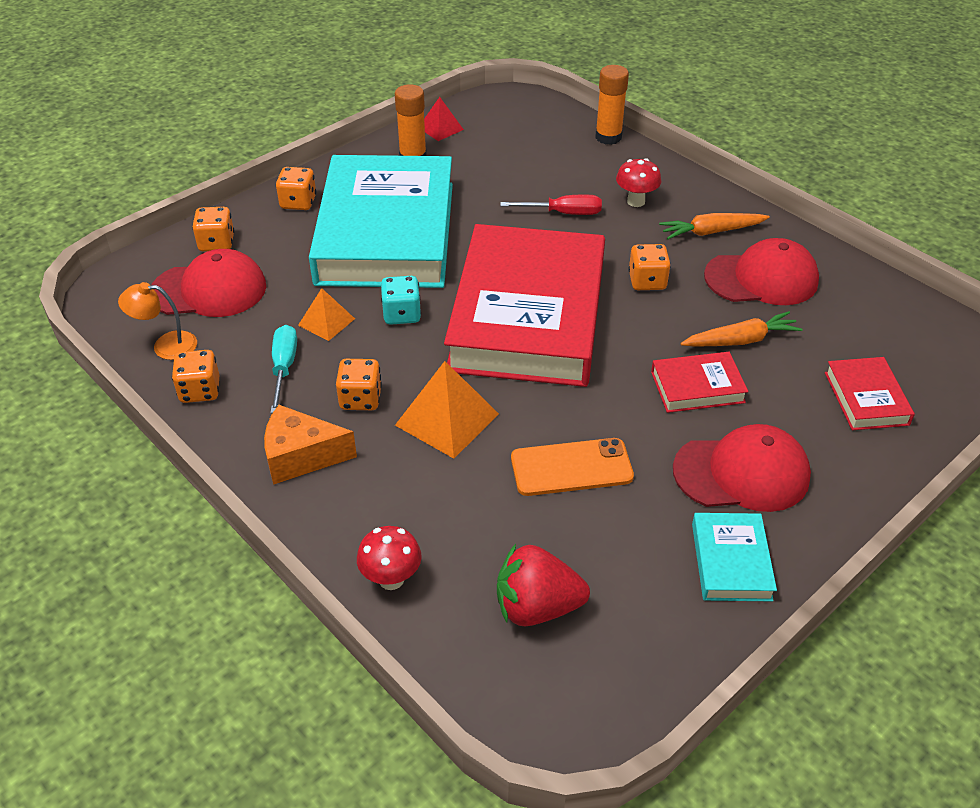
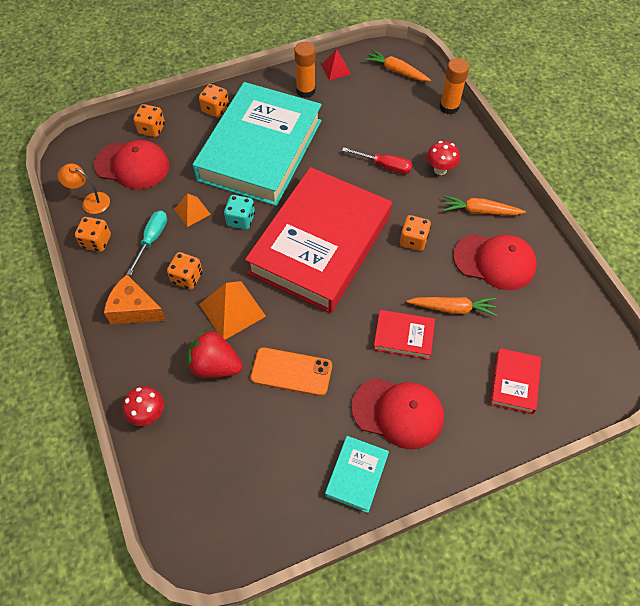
camera: 20 degrees right, 15 degrees up
(520, 115) = (396, 71): none -> orange carrot
(537, 607) = (223, 464): red strawberry -> red strawberry (215, 365)

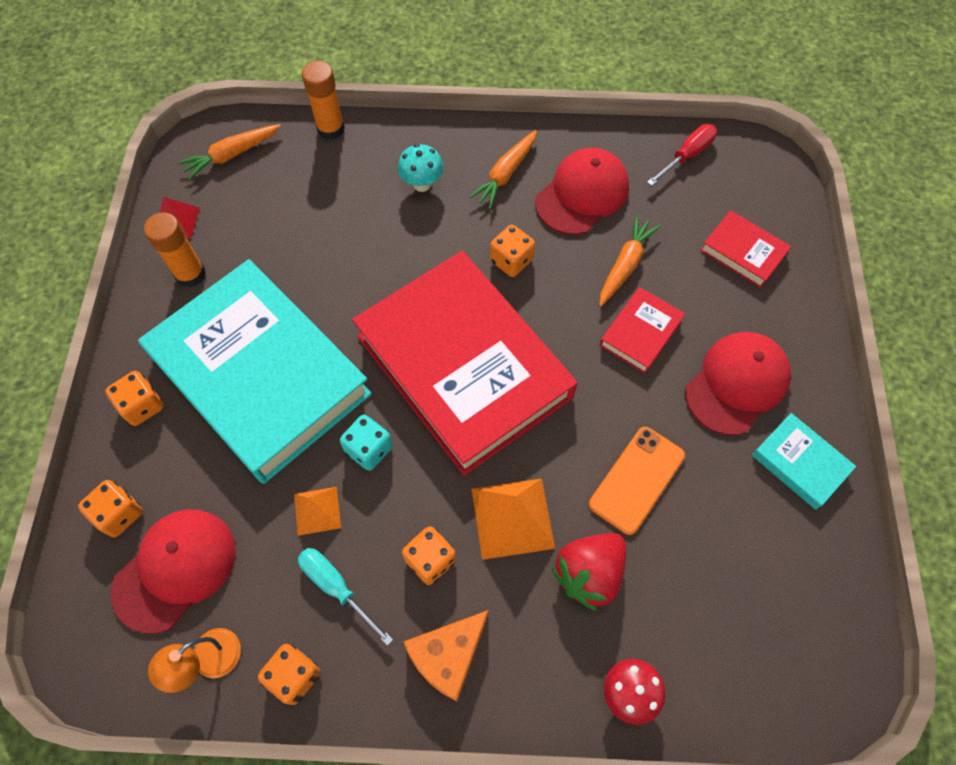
camera: 65 degrees left, 5 degrees up
(385, 166) = (380, 239): red screwdriver -> red screwdriver (686, 155)
(440, 170) = (422, 184): red mushroom -> turquoise mushroom

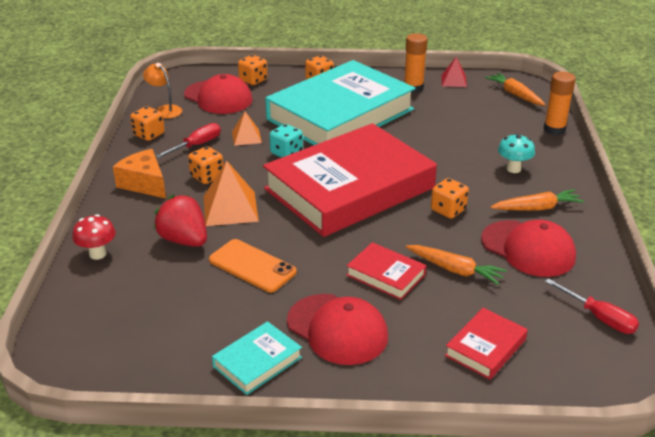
camera: 90 degrees right, 30 degrees down
(336, 587) = (196, 145): turquoise screwdriver -> red screwdriver
(505, 174) = (537, 208): orange carrot -> orange carrot turned 135 degrees clockwise

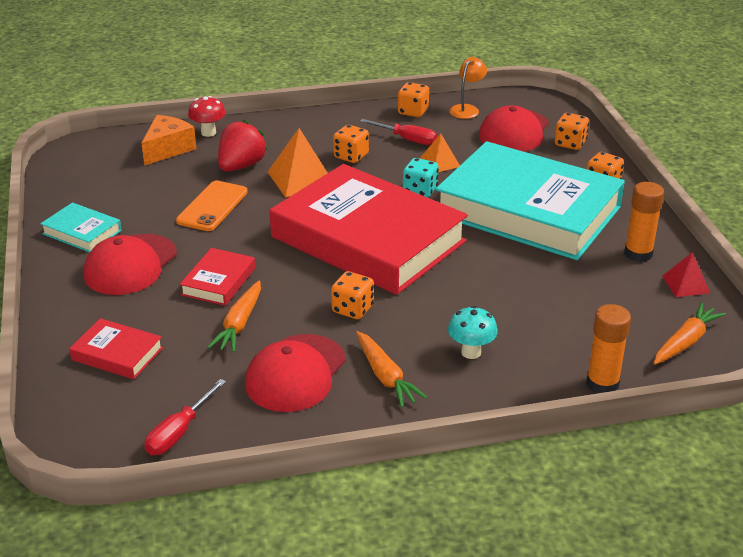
camera: 75 degrees right, 0 degrees up
(144, 184) = (324, 129): orange cheese -> orange cheese (168, 149)

